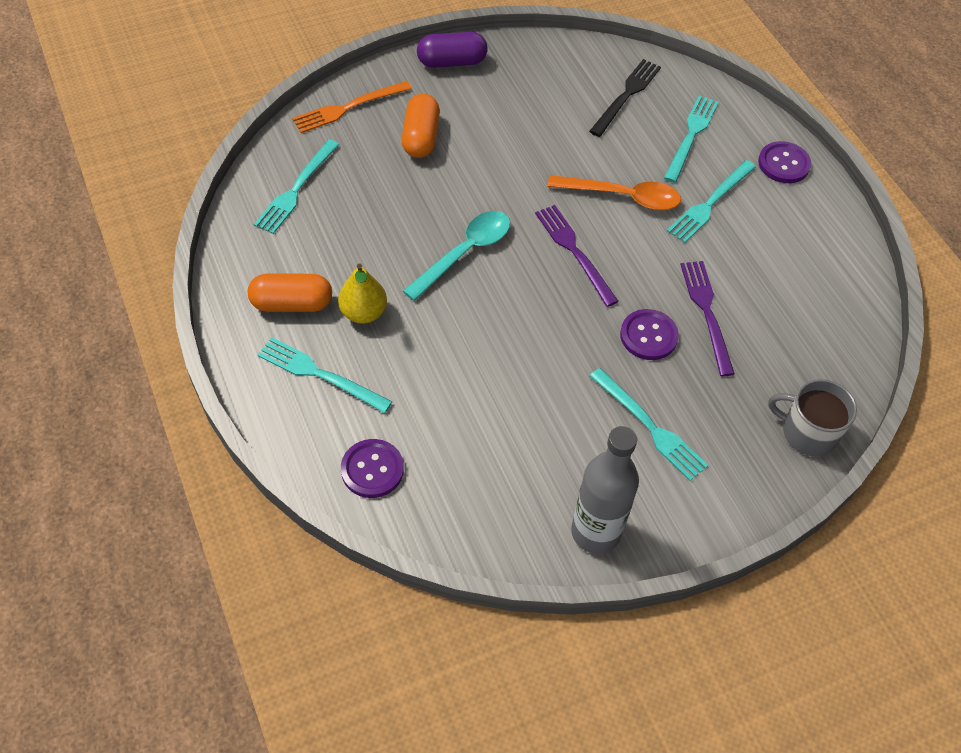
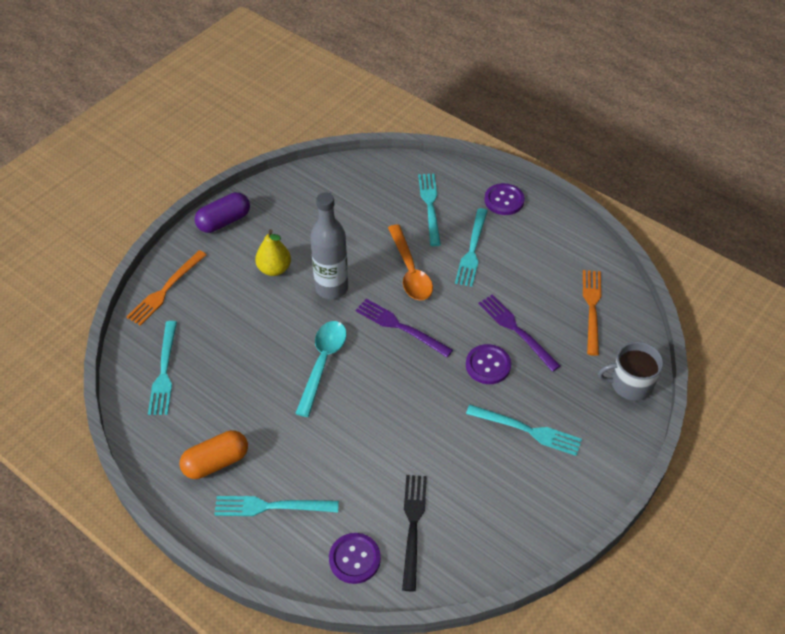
camera: 25 degrees left, 5 degrees down
(363, 313) = (275, 443): yellow pear -> yellow pear (274, 269)
(420, 137) = (236, 289): orange capsule -> none
(595, 532) = (537, 524): grey bottle -> grey bottle (331, 288)
(623, 197) = (410, 271): orange spoon -> orange spoon turned 90 degrees clockwise
(626, 96) = (367, 195): black fork -> black fork (413, 527)
(814, 328) = (592, 308): none -> orange fork

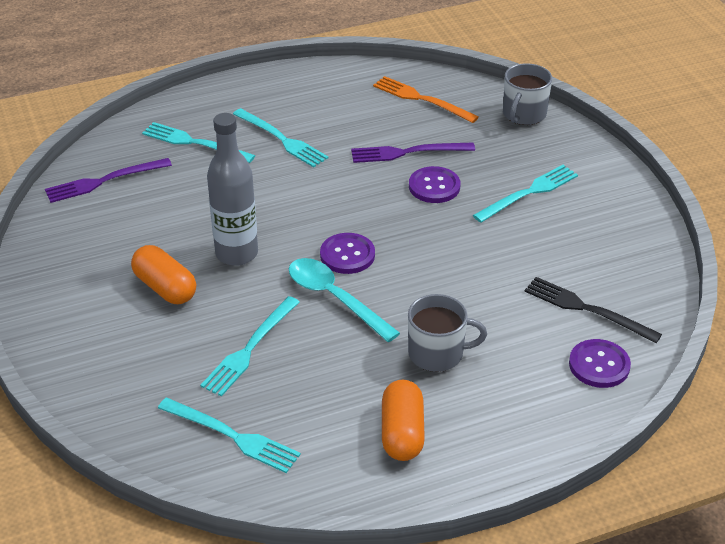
camera: 60 degrees left, 10 degrees down
(166, 289) = (103, 392): orange fork -> none
(224, 221) = (46, 303): purple capsule -> none
(272, 506) = (494, 406): turquoise fork -> turquoise fork (250, 348)
(274, 269) = (165, 288): yellow pear -> orange capsule
(304, 449) = (437, 353): none -> grey mug
(401, 327) = (336, 224): purple fork -> purple fork (104, 181)
(410, 271) = (269, 190): orange spoon -> none
(504, 200) = (238, 94): purple button -> purple button (347, 255)

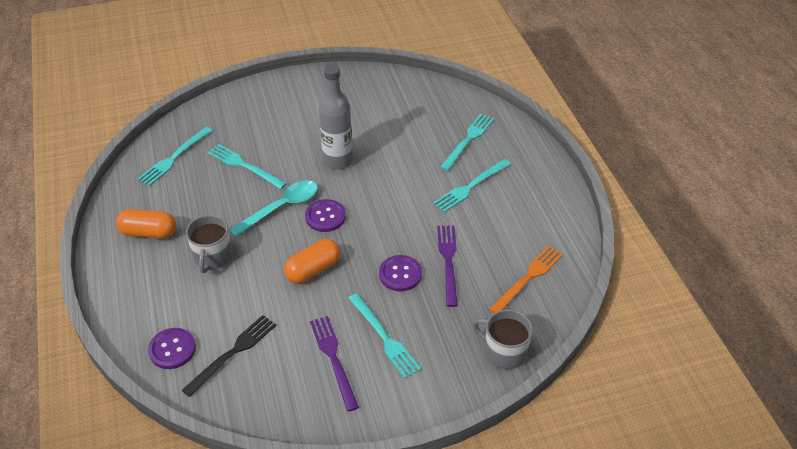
camera: 95 degrees right, 5 degrees up
(104, 181) = (426, 99): purple fork -> purple fork (334, 359)
(165, 288) = (310, 129): orange capsule -> orange capsule (313, 269)

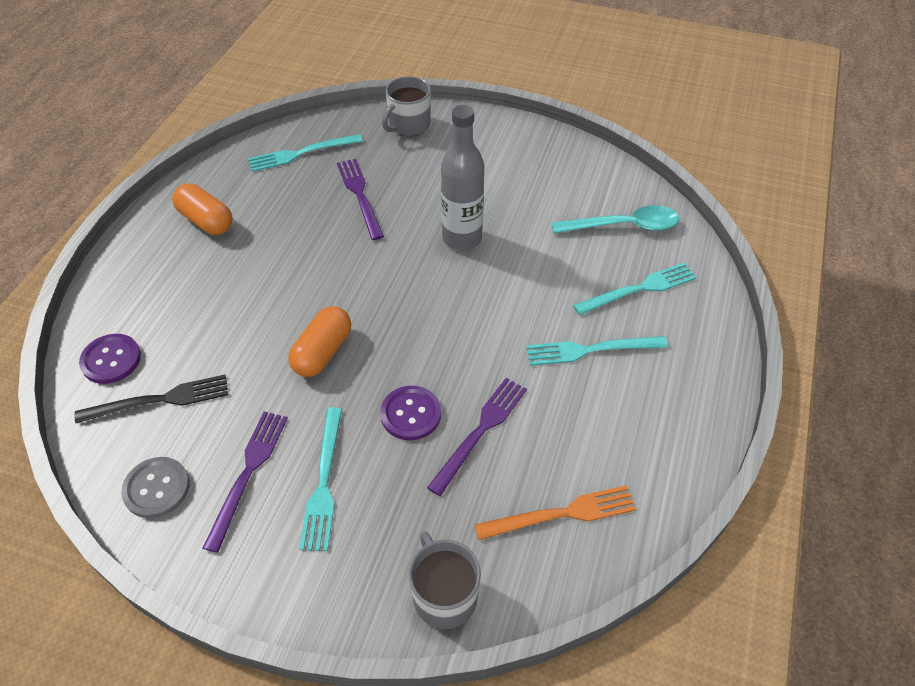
camera: 35 degrees right, 5 degrees up
(212, 257) = (239, 280): grey mug -> grey mug (409, 125)
(244, 166) = (360, 196): turquoise fork -> purple fork
(281, 207) = (355, 262): turquoise spoon -> turquoise spoon (624, 226)
(284, 400) = (156, 488): none -> grey button
(313, 269) = (322, 352): orange capsule -> orange capsule turned 60 degrees counterclockwise
(325, 217) = (390, 297): purple button -> none

